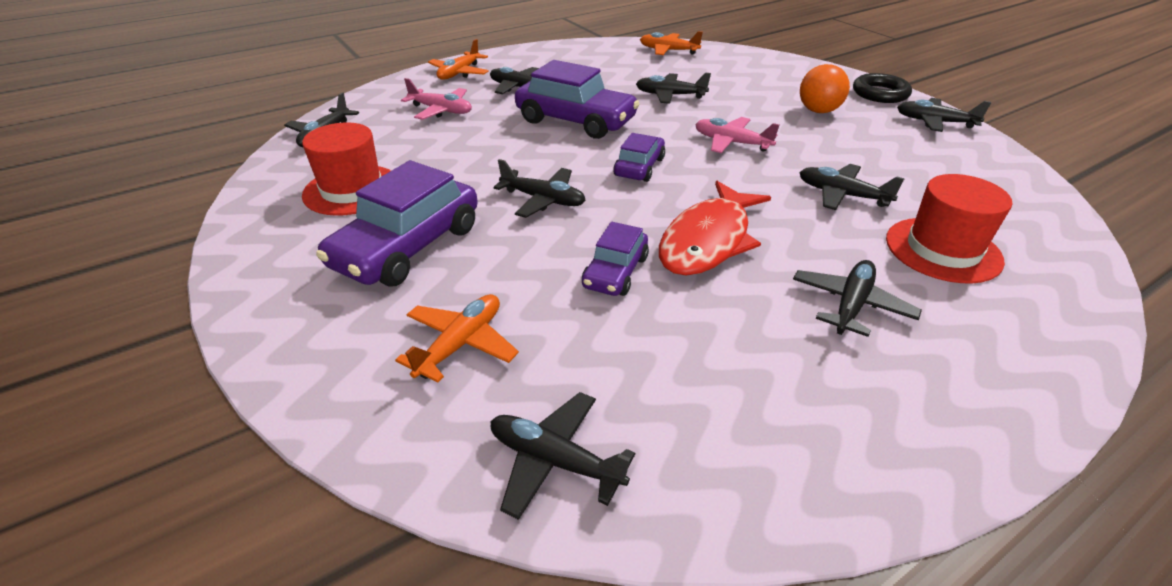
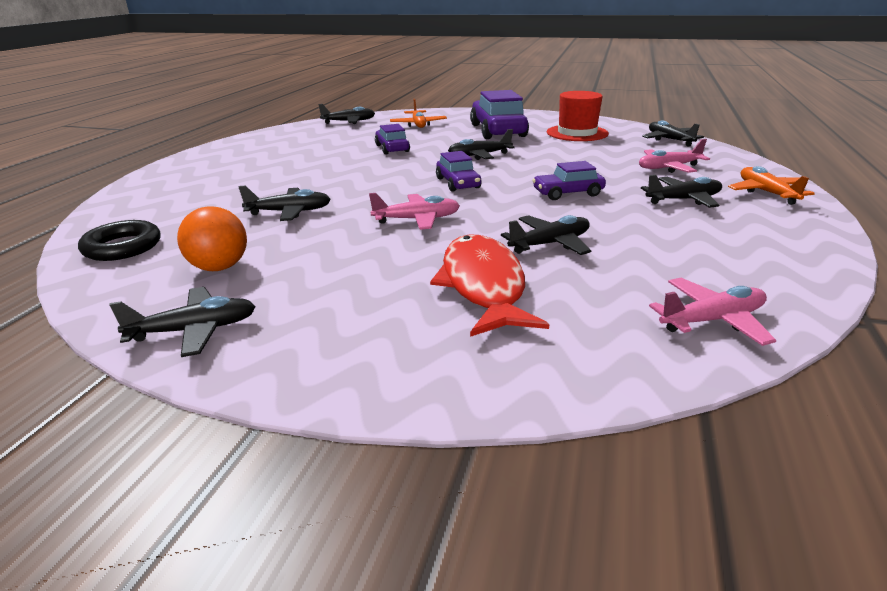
camera: 140 degrees right, 10 degrees down
(576, 121) = (568, 193): purple car -> purple car, size x0.56
(668, 51) = (712, 320): orange plane -> pink plane
(708, 240) = (361, 168): red fish -> red fish (483, 286)
(818, 111) = (365, 288): orange ball -> orange ball (219, 267)
(851, 305) = (262, 169): black plane -> none
(880, 93) = (291, 364): black ring -> black ring (122, 247)
(943, 249) = (204, 203): red hat -> none

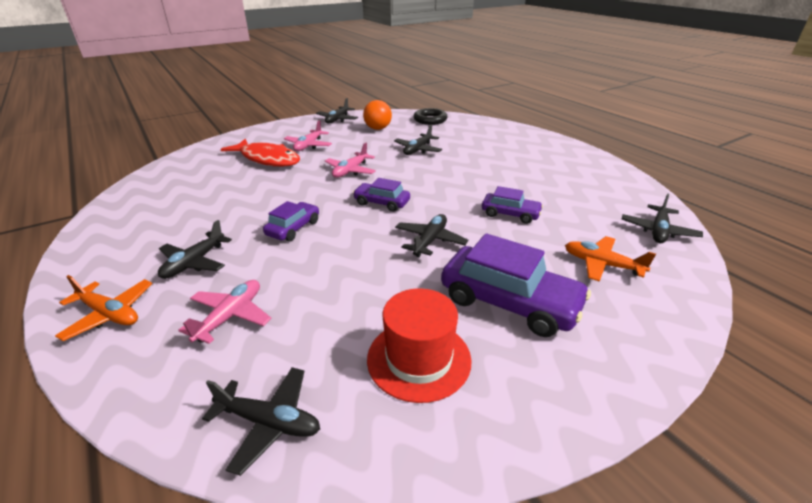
camera: 130 degrees right, 5 degrees up
(550, 244) = (260, 186): black plane -> none
(712, 320) = (156, 182): pink plane -> pink plane (308, 146)

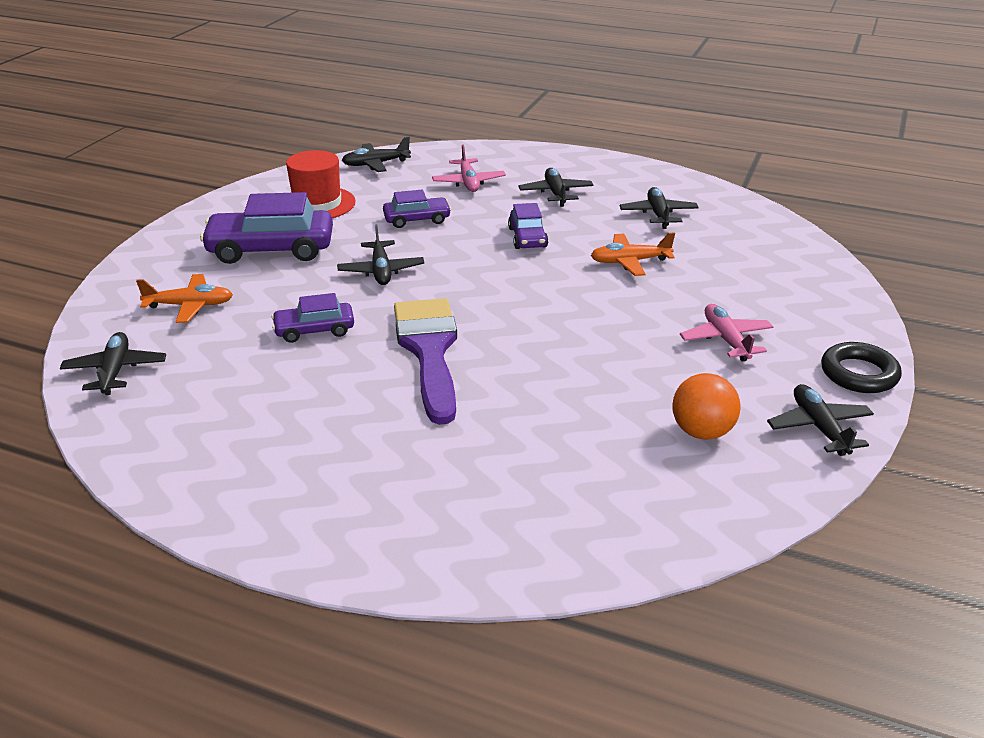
camera: 145 degrees right, 0 degrees up
(109, 314) = (546, 161): orange plane -> orange plane (630, 262)
(267, 159) = (724, 295): red fish -> none
(350, 171) = (586, 319): pink plane -> none
(381, 203) = (480, 291): purple car -> purple car (417, 219)
(418, 150) = (552, 401): black plane -> black plane (658, 214)
(430, 120) = (651, 517): black ring -> black ring (859, 374)
(451, 183) = (429, 351): none -> purple brush

